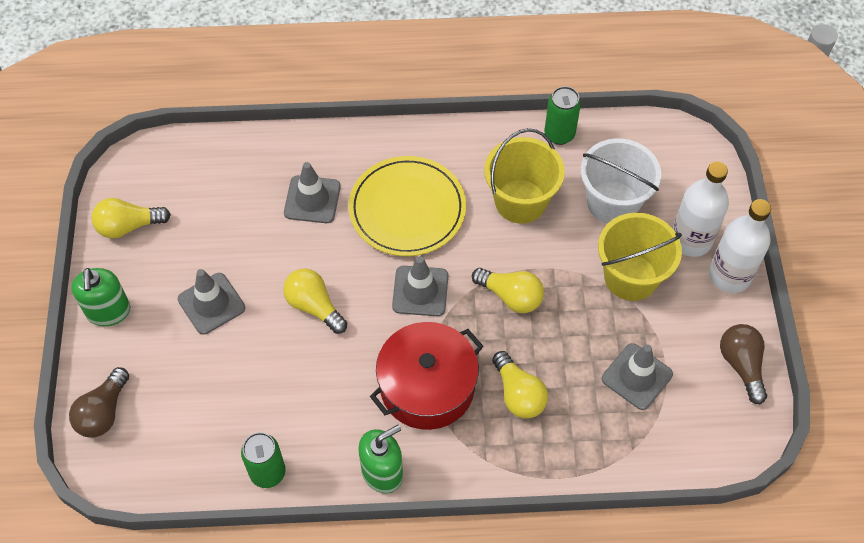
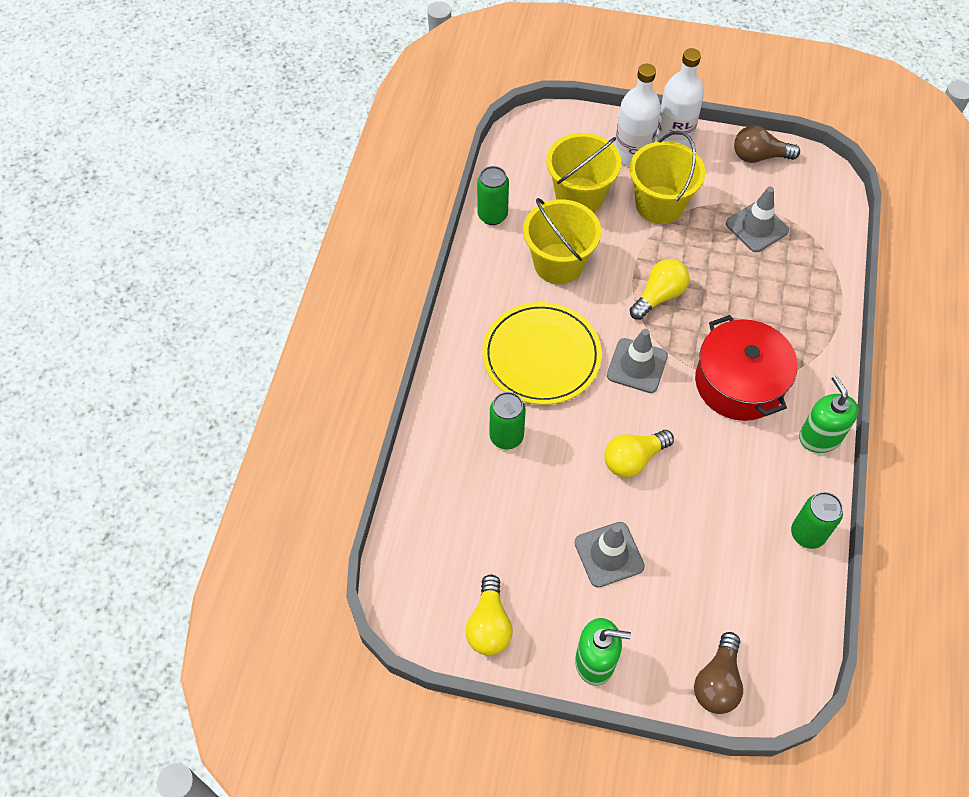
camera: 75 degrees left, 0 degrees up
(103, 412) = (717, 682): brown light bulb -> brown light bulb turned 75 degrees clockwise
(312, 199) = (506, 437): grey traffic cone -> green can
(518, 394) = (759, 315): yellow light bulb -> none
(613, 203) = (579, 196): white bucket -> yellow bucket

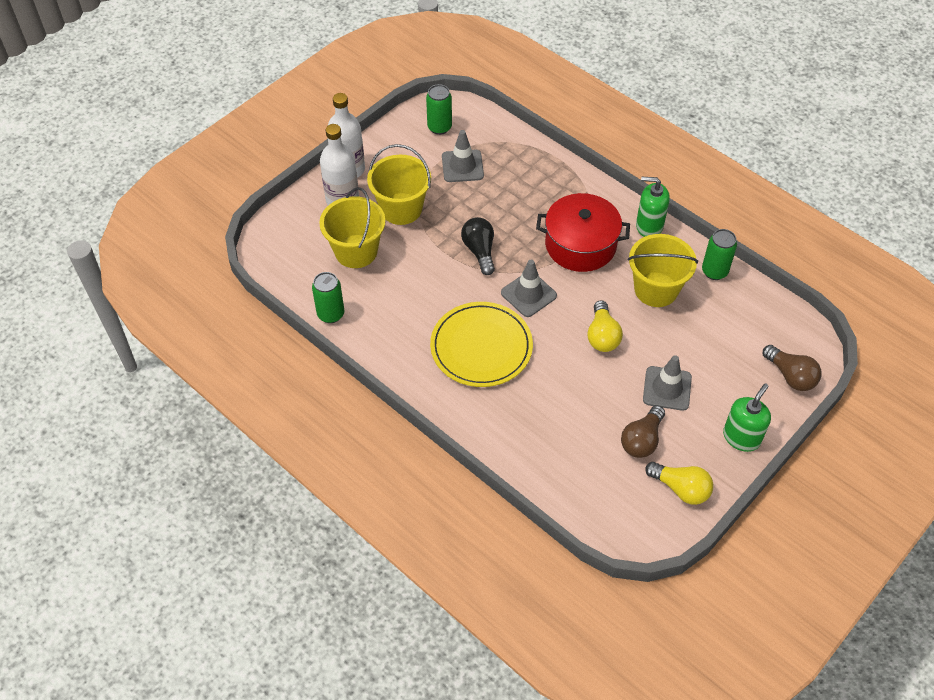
camera: 60 degrees left, 5 degrees down
(506, 437) = (535, 403): green can -> green can (439, 127)
(558, 264) = (407, 295): yellow bucket -> yellow bucket (656, 289)
(659, 296) = (479, 251): yellow light bulb -> black light bulb
(759, 156) = (403, 132): brown light bulb -> brown light bulb (642, 440)

